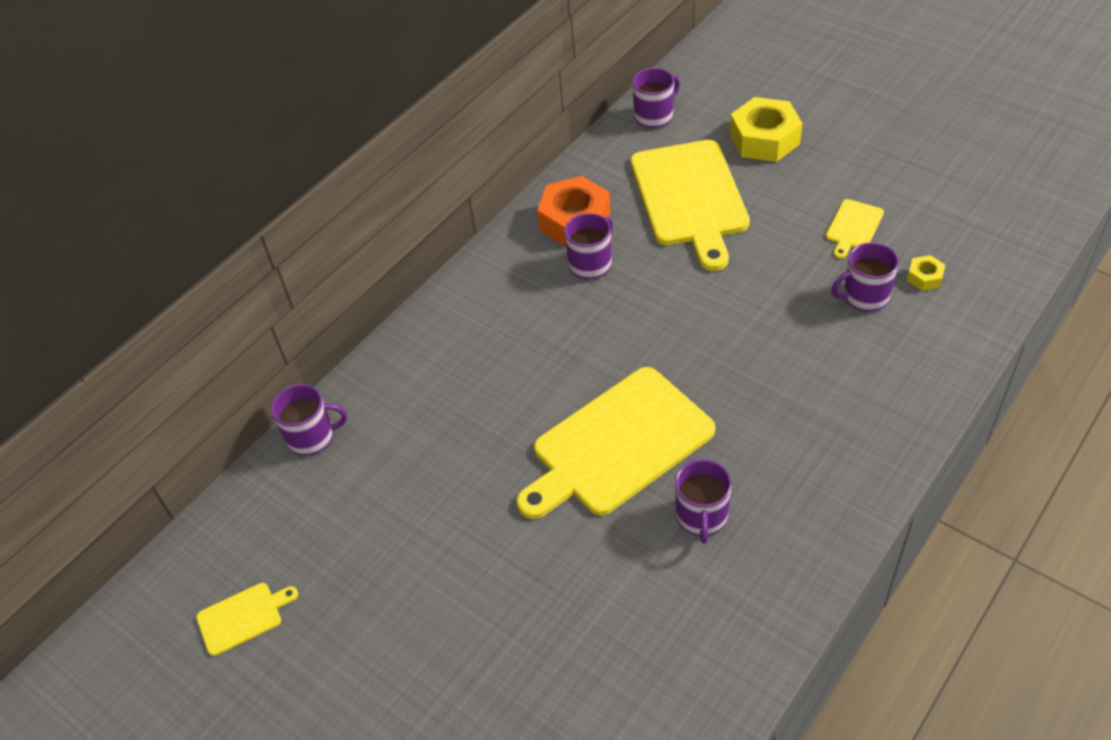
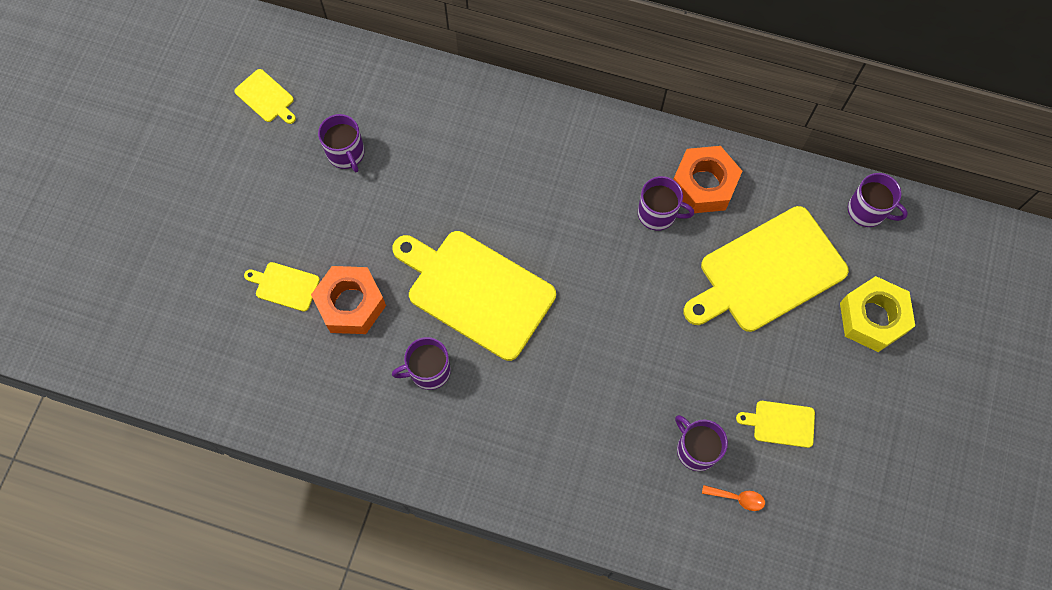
camera: 65 degrees right, 20 degrees up
(312, 437) = (419, 76): purple mug -> purple mug (346, 153)
(527, 655) = (285, 286): none -> yellow cutting board
(583, 582) = (351, 304): none -> orange nut
(924, 277) = (737, 498): yellow nut -> orange spoon

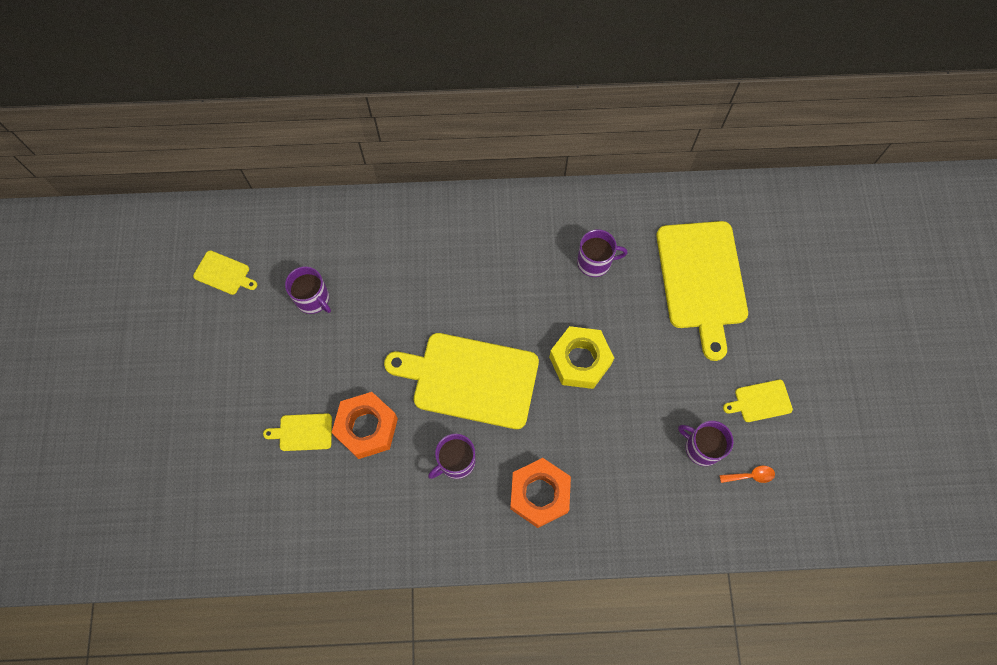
camera: 20 degrees left, 0 degrees up
(704, 185) = (623, 225): orange nut -> orange nut (539, 494)
(768, 272) = (701, 280): yellow cutting board -> yellow cutting board turned 45 degrees counterclockwise
(867, 210) = (760, 203): purple mug -> none
(872, 318) = (798, 289): yellow nut -> yellow nut (580, 361)

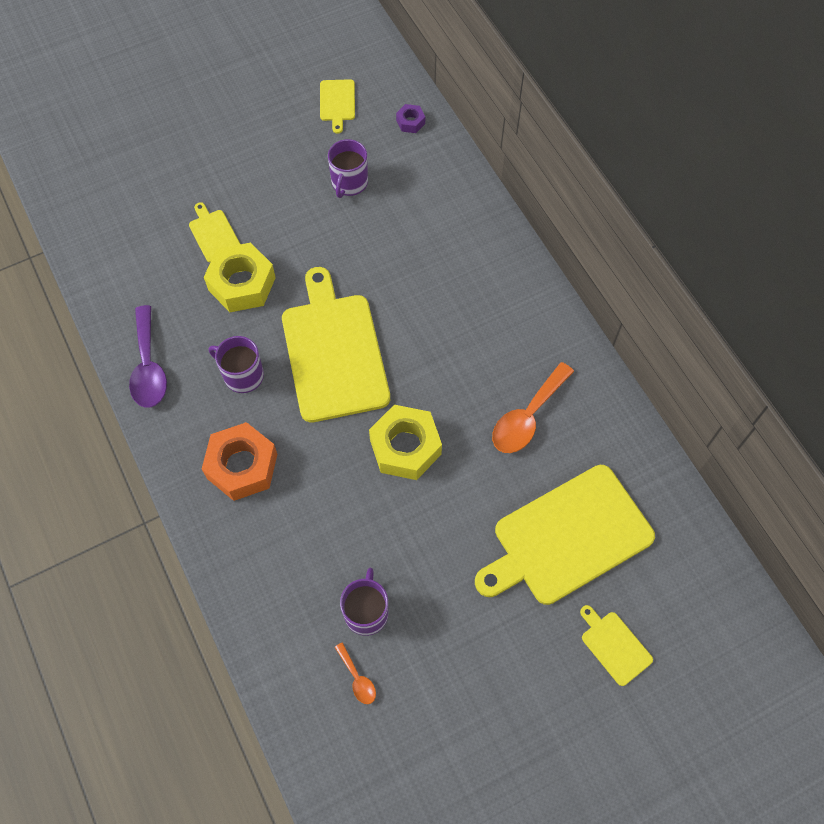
camera: 65 degrees right, 5 degrees down
(279, 224) = (410, 122): none -> purple nut
(366, 428) = (242, 284): orange nut -> yellow nut
(409, 539) = (148, 367): none -> purple spoon
(595, 262) = (527, 417): purple mug -> orange spoon
(760, 401) = (452, 658): yellow cutting board -> yellow cutting board (614, 646)

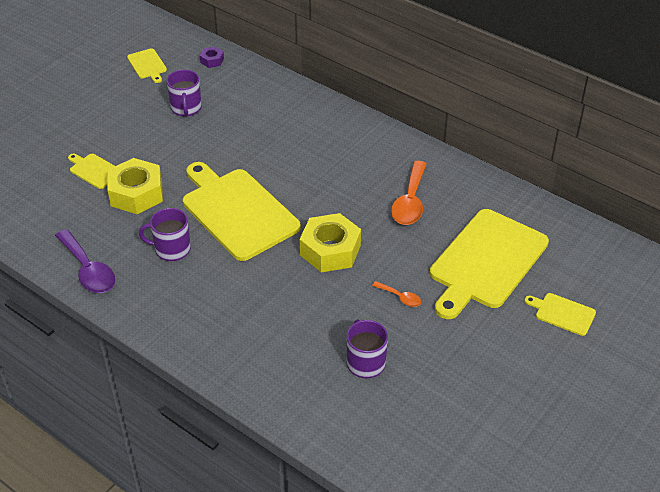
camera: 25 degrees left, 20 degrees down
(242, 466) = (206, 306): orange nut -> none
(357, 678) = (385, 407): orange spoon -> orange spoon (400, 297)

